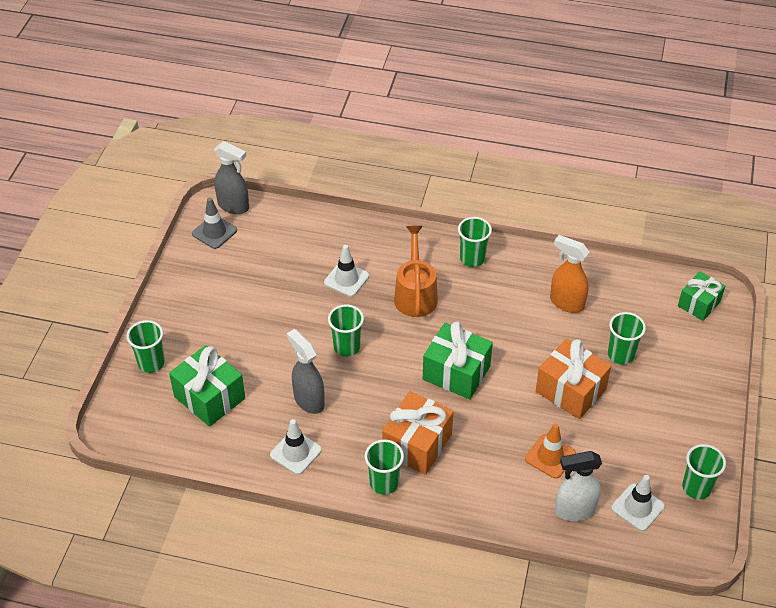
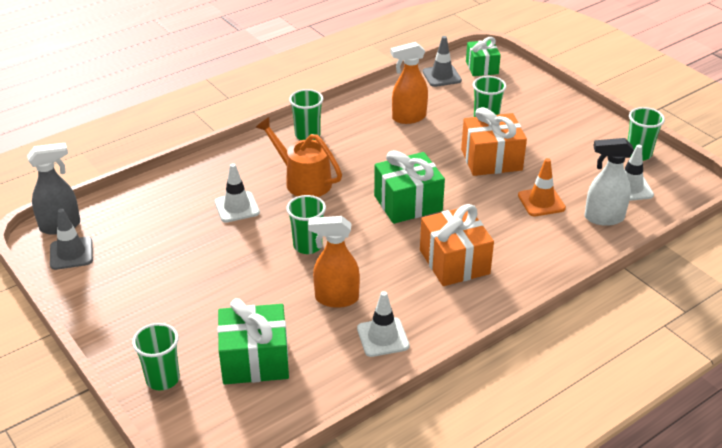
camera: 50 degrees left, 10 degrees down
(308, 400) = (336, 298): grey spray bottle -> orange spray bottle
(384, 483) = (473, 302): green cup -> none
(574, 510) = (603, 218): white spray bottle -> white spray bottle turned 60 degrees clockwise
(652, 286) = (441, 76): none -> grey traffic cone

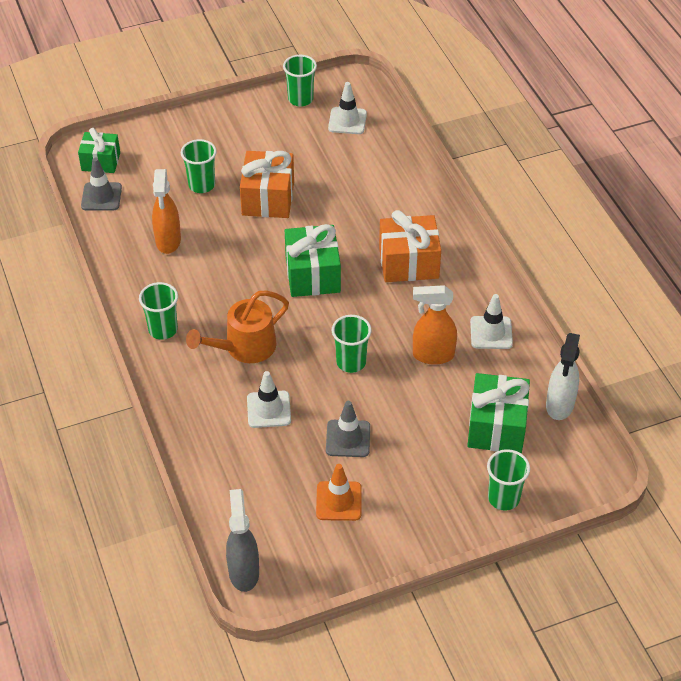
camera: 75 degrees left, 10 degrees up
(71, 253) = (296, 563): grey traffic cone -> grey traffic cone (348, 438)
(336, 298) = (432, 355): orange spray bottle -> orange spray bottle turned 75 degrees clockwise
(541, 202) = (345, 183): orange traffic cone -> orange traffic cone (339, 501)
(603, 218) = (382, 151): white spray bottle -> white spray bottle (559, 405)

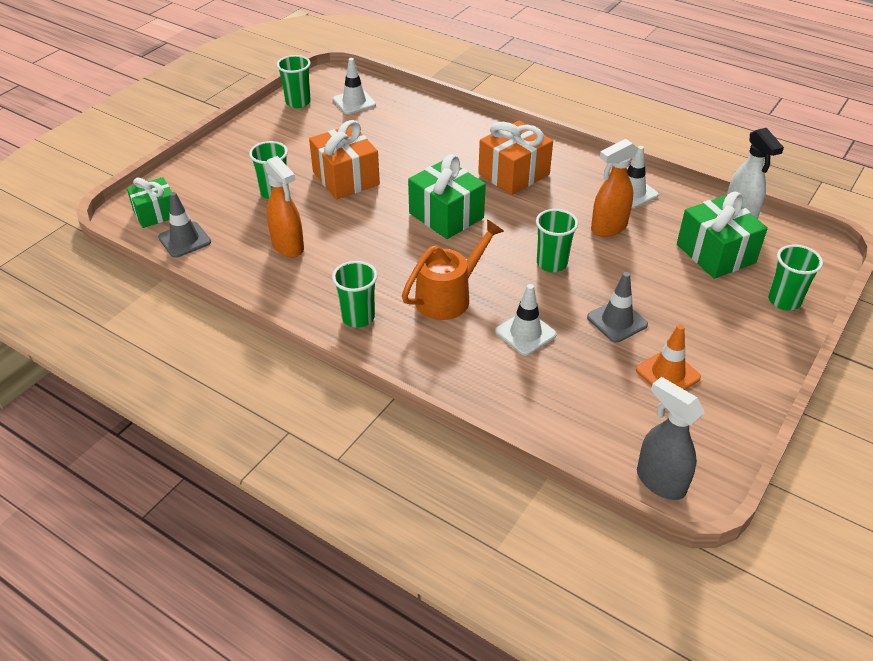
camera: 35 degrees left, 5 degrees down
(244, 348) = (449, 296): orange watering can -> orange watering can turned 150 degrees counterclockwise

